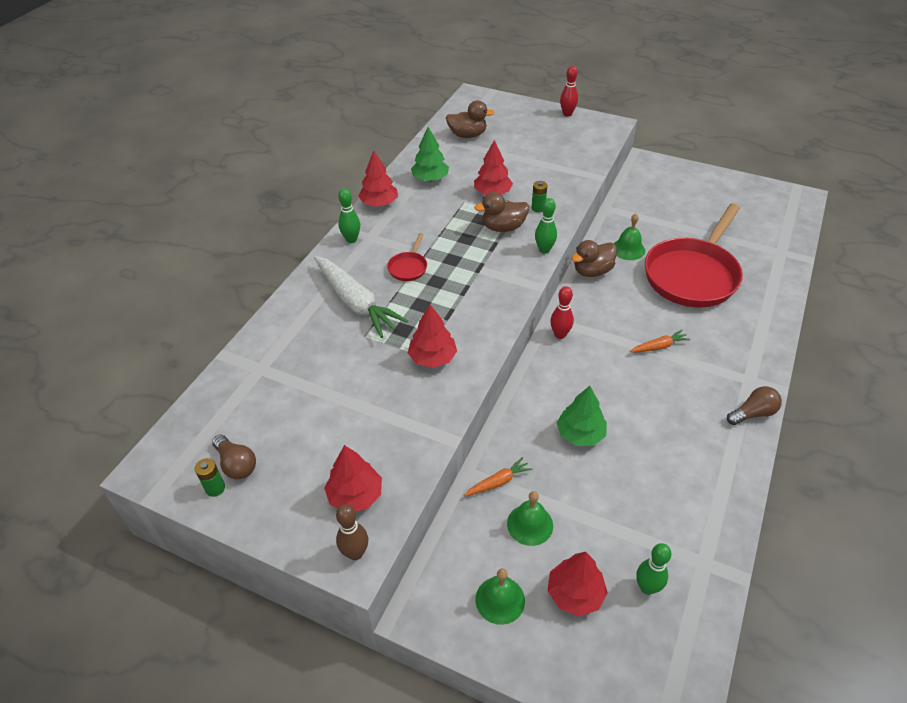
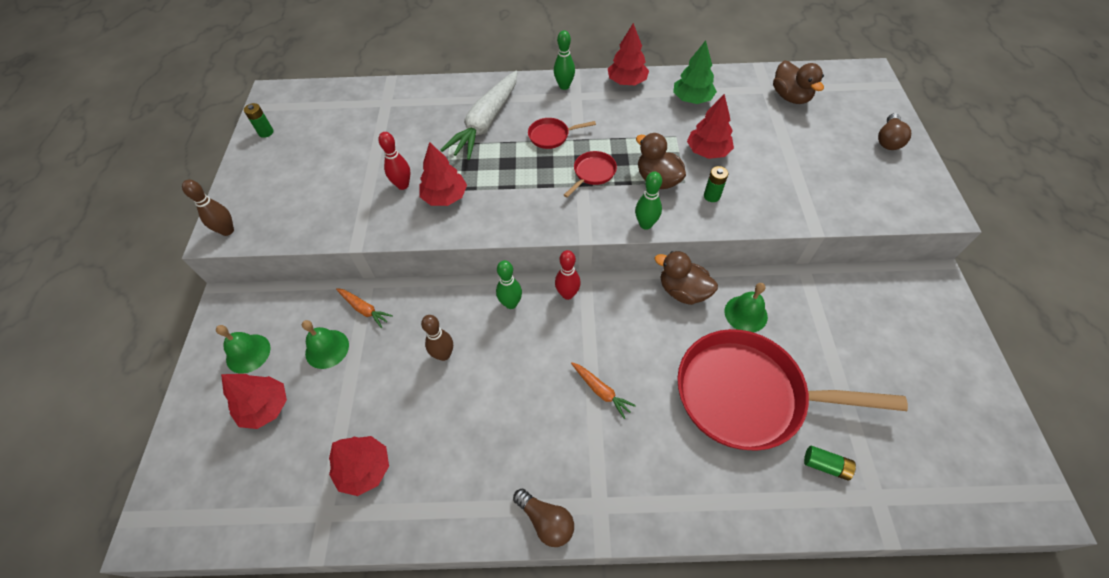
camera: 65 degrees right, 10 degrees up
(236, 464) = (290, 133): brown light bulb -> brown light bulb (888, 140)
(355, 495) = (280, 209): red tree -> red tree (364, 469)
(471, 258) = (593, 173): none -> red pan
(567, 114) = (918, 161): red bowling pin -> red bowling pin (403, 185)
(580, 434) = (444, 354): green tree -> brown bowling pin
(647, 587) = (284, 466): green bowling pin -> green bowling pin (511, 303)
(755, 263) = (826, 465): none -> green battery

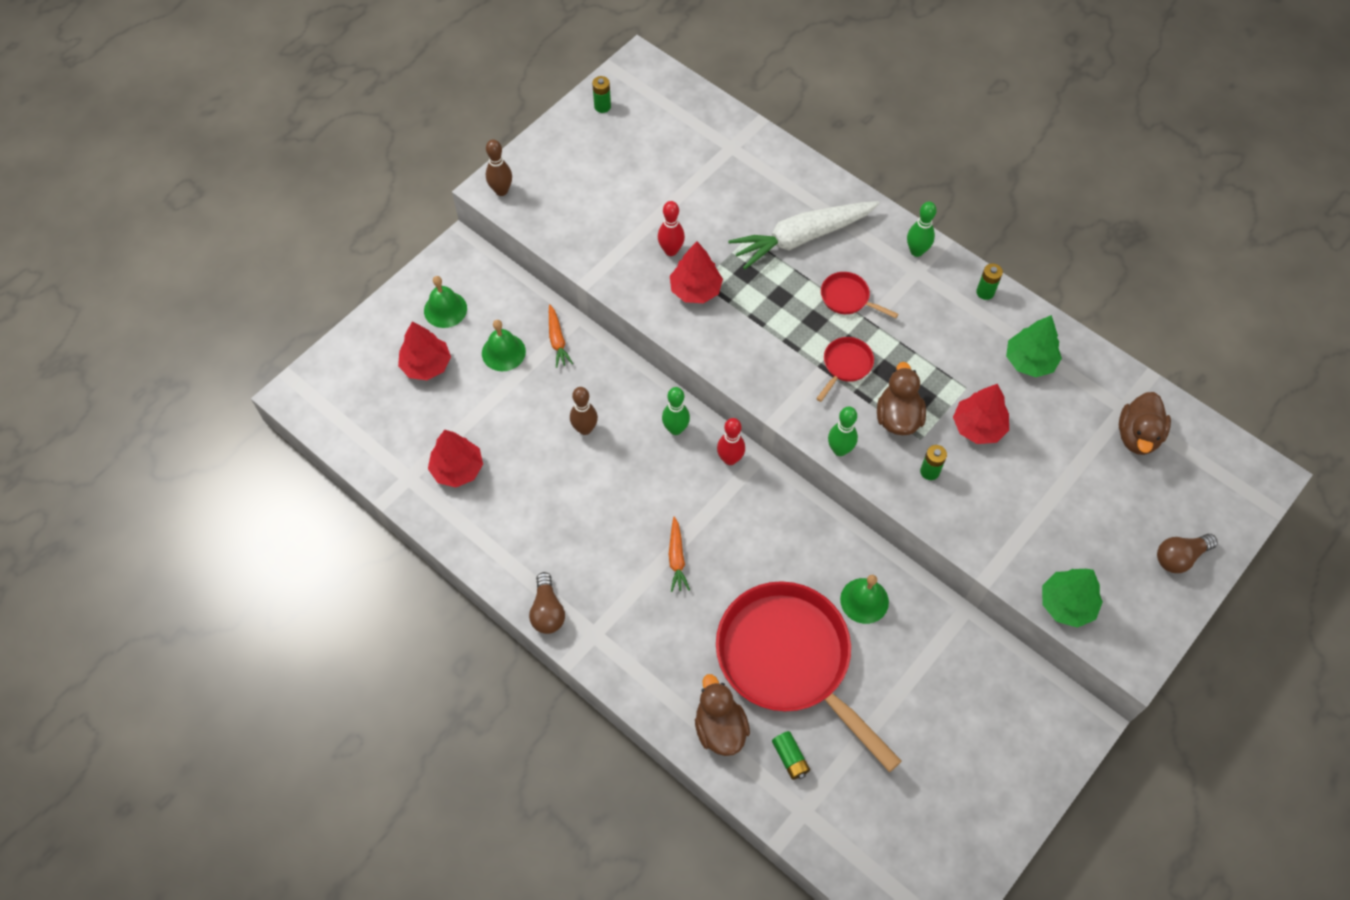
camera: 40 degrees right, 5 degrees up
(593, 173) = (845, 365): red pan -> red pan turned 45 degrees counterclockwise
(627, 82) = (985, 292): red tree -> green battery
(683, 291) = (831, 537): brown duck -> brown duck (720, 728)
(873, 210) = (1067, 604): none -> green tree

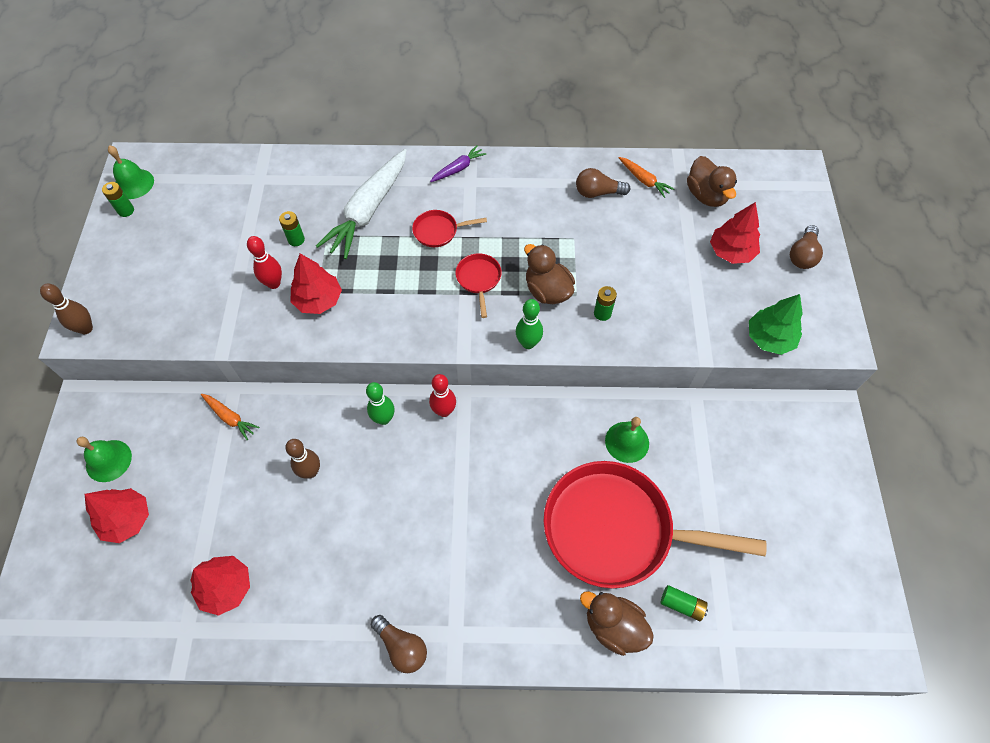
camera: 40 degrees left, 0 degrees up
(503, 352) = (190, 459): green bell -> green bell (134, 183)
(677, 558) = (468, 518): orange carrot -> orange carrot (644, 180)
(916, 251) = (458, 168): green bowling pin -> purple carrot
(978, 427) = (605, 259): red tree -> red tree (731, 252)
(985, 292) = (528, 166): green battery -> green battery (296, 239)
(1029, 361) = (597, 192): green tree -> brown light bulb

